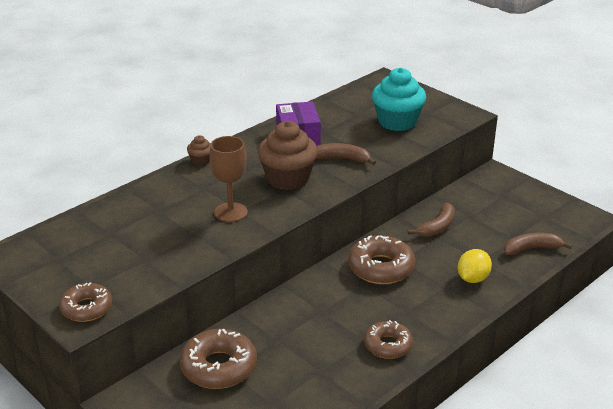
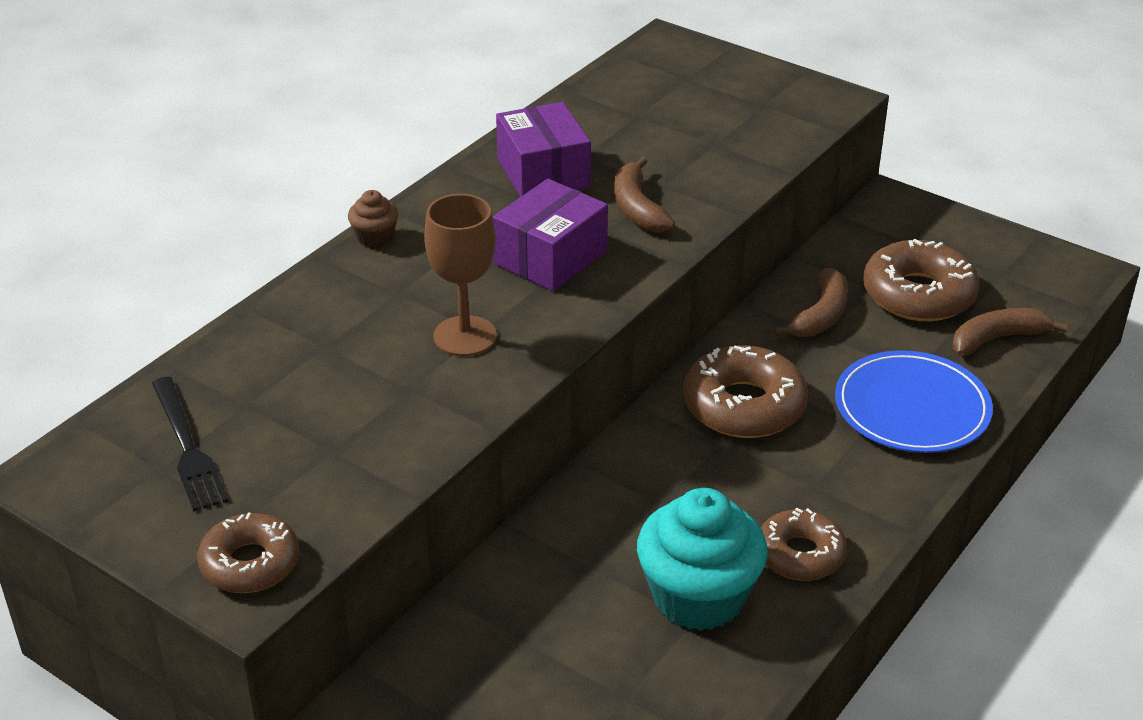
camera: 10 degrees left, 5 degrees up
(74, 250) = (187, 447): none -> black fork
(219, 367) = (505, 637): brown donut -> brown donut (918, 294)
(288, 179) = (550, 257): brown cupcake -> purple box
(341, 159) = (637, 208): brown banana -> brown banana turned 105 degrees counterclockwise
(397, 122) = (715, 124): turquoise cupcake -> turquoise cupcake (698, 597)
(472, 278) = (912, 408): yellow lemon -> blue plate

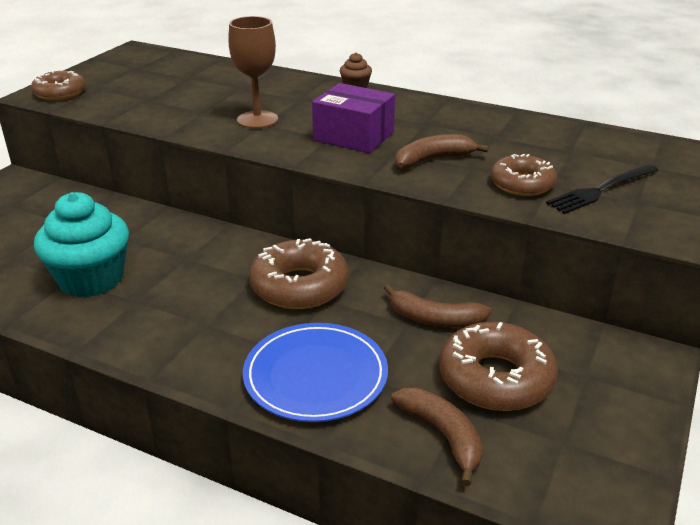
camera: 80 degrees right, 5 degrees down
(187, 447) = (153, 70): black fork -> black fork (601, 190)
(543, 173) = (460, 125): purple box -> none
(800, 554) = (129, 320): brown donut -> brown donut (522, 184)

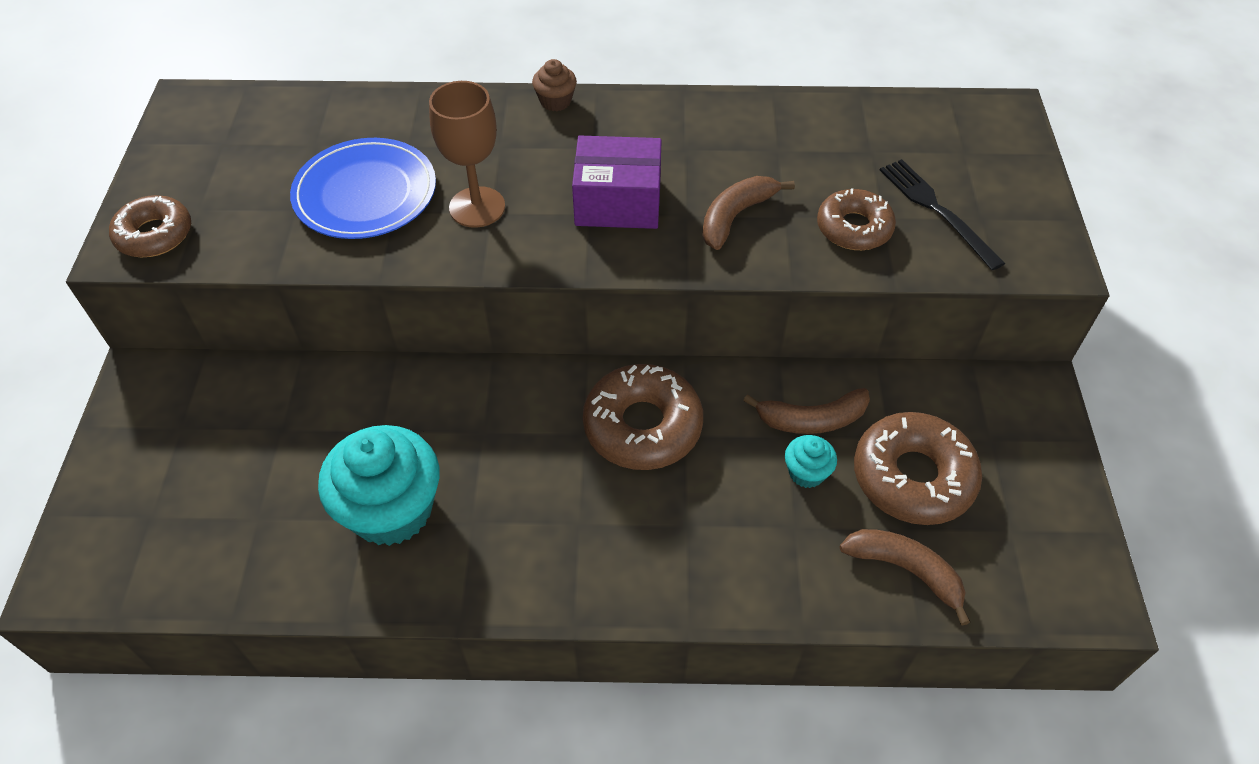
camera: 25 degrees left, 20 degrees up
(315, 376) = (742, 547): blue plate -> blue plate (365, 193)
(405, 348) = (806, 472): none -> turquoise cupcake
(601, 190) = (937, 210): black fork -> black fork turned 120 degrees clockwise

